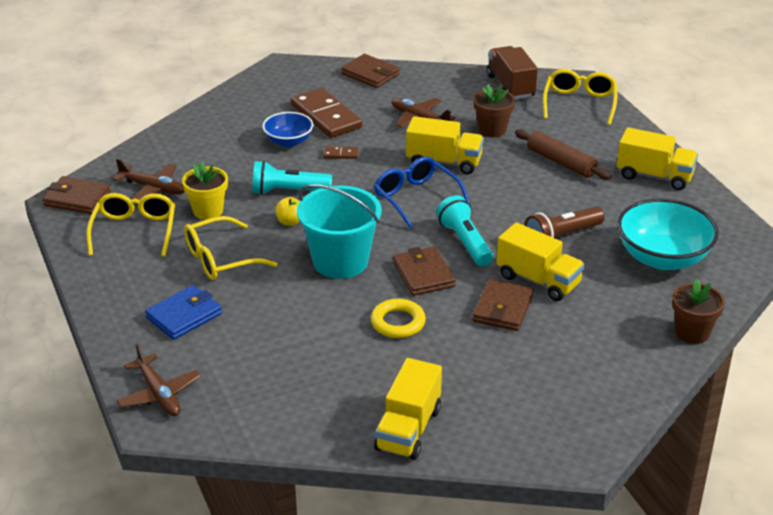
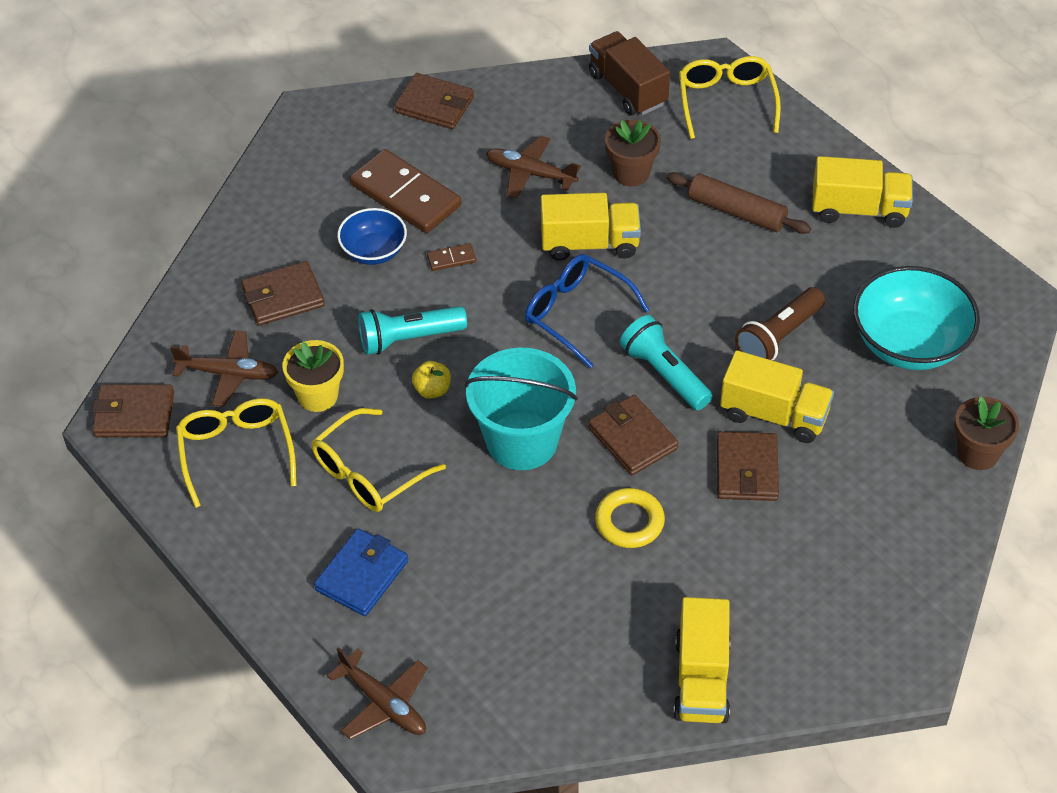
camera: 15 degrees left, 15 degrees up
(213, 155) = (283, 297): none -> brown wallet

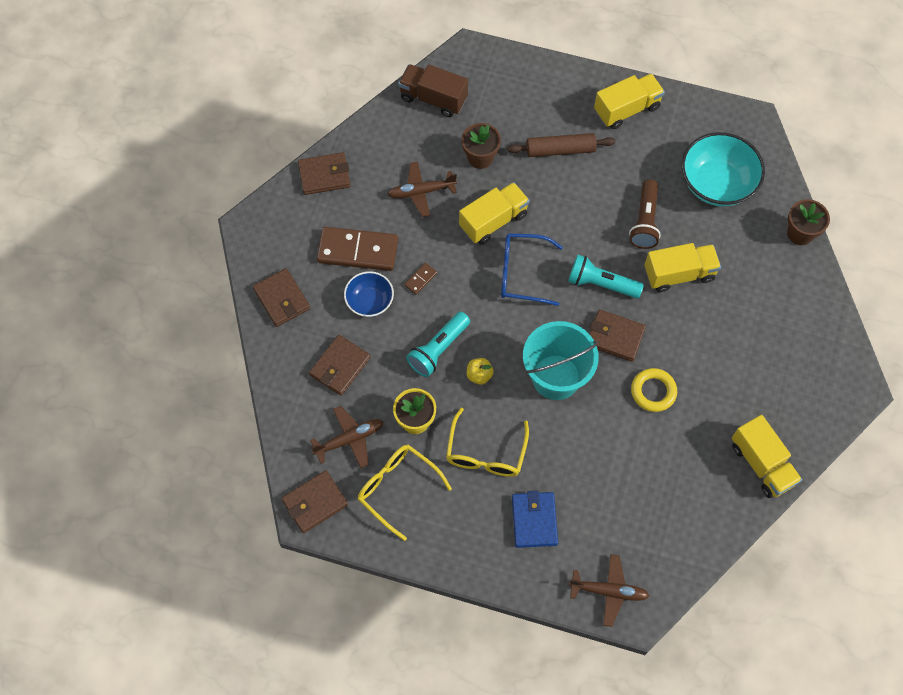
camera: 35 degrees left, 15 degrees up
(726, 101) = (498, 75): yellow glasses -> none
(746, 470) = (690, 319): brown wallet -> brown wallet (282, 299)

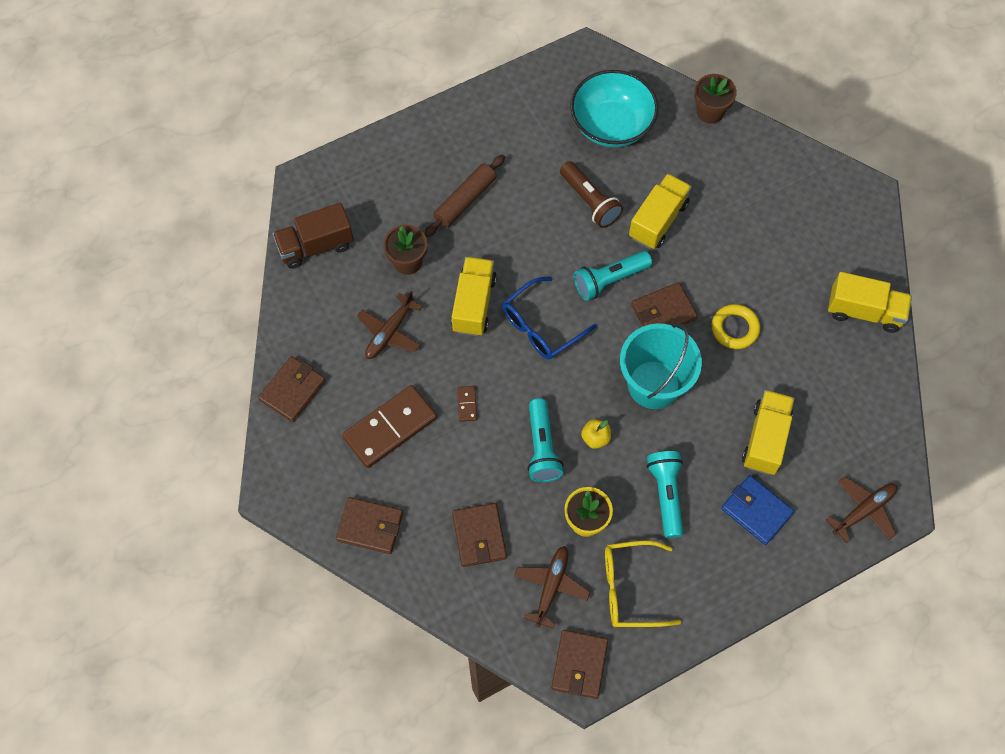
camera: 45 degrees left, 0 degrees up
(370, 302) = (445, 460): blue bowl -> none
(485, 453) = (666, 494): yellow glasses -> turquoise flashlight
(626, 109) = (482, 123): yellow truck -> yellow truck (765, 439)

